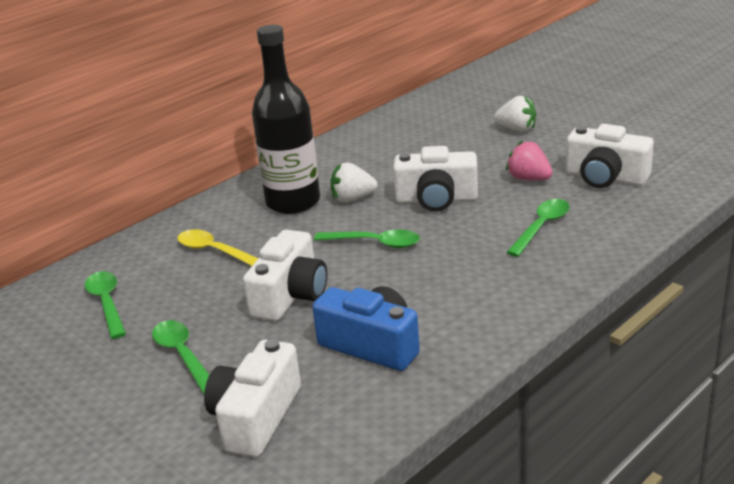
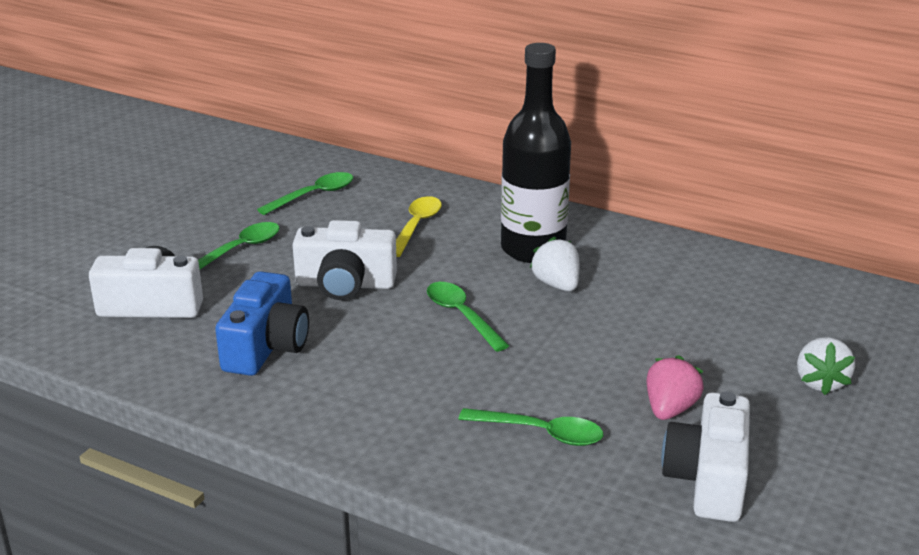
camera: 70 degrees right, 0 degrees up
(374, 243) = (461, 316): green spoon -> green spoon turned 150 degrees clockwise
(436, 199) = (580, 343): white camera -> none

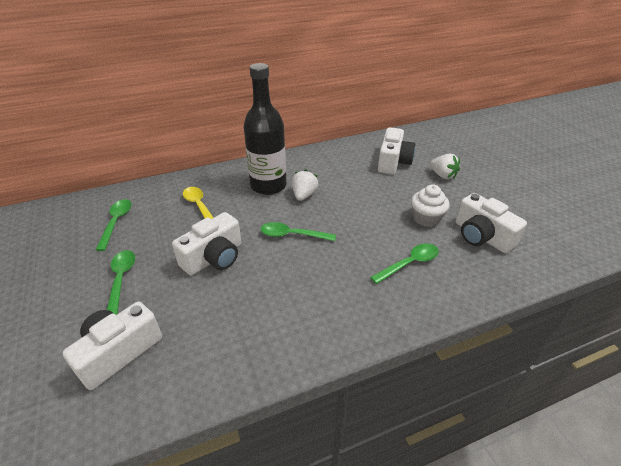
camera: 50 degrees left, 10 degrees up
(266, 347) = (231, 322): blue camera -> none
(557, 285) = (304, 195): white strawberry -> white strawberry turned 90 degrees clockwise
(670, 409) = (426, 218): pink strawberry -> white cupcake
(774, 320) = (393, 162): none -> white camera

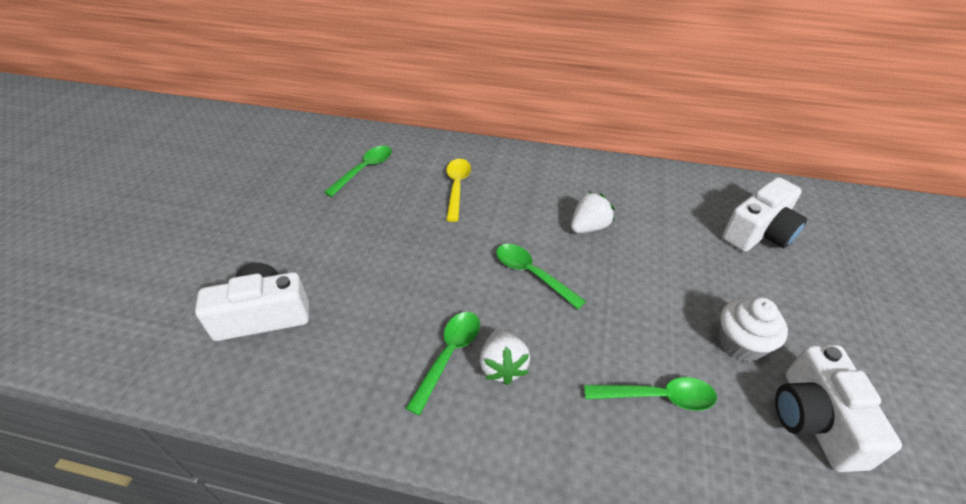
camera: 35 degrees right, 5 degrees up
(121, 280) = (322, 237): green spoon -> green spoon (448, 355)
(214, 258) = (424, 258): white camera -> none
(268, 186) = (554, 195): black bottle -> none
(443, 175) = (828, 289): white strawberry -> white strawberry (503, 366)

